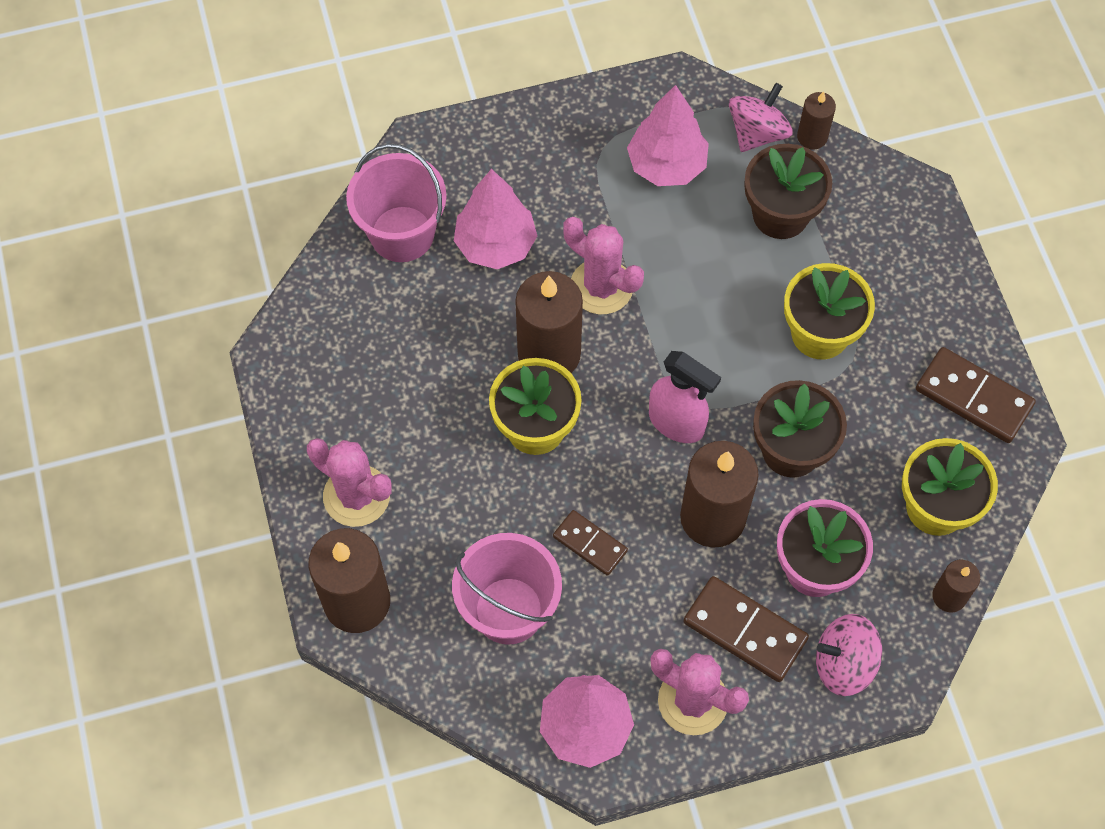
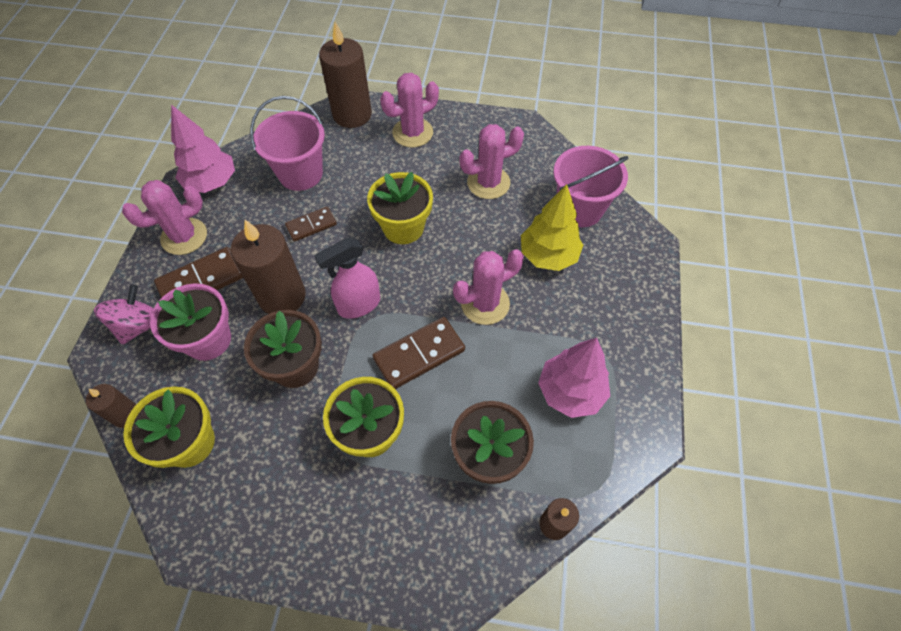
camera: 115 degrees right, 5 degrees down
(407, 356) = (488, 183): none -> pink cactus
(495, 245) = (548, 255): pink tree -> yellow tree
(549, 354) = (450, 254): brown candle -> none
(757, 133) = (575, 478): pink spinning top -> none
(973, 397) = (249, 524): brown domino -> brown domino (419, 354)

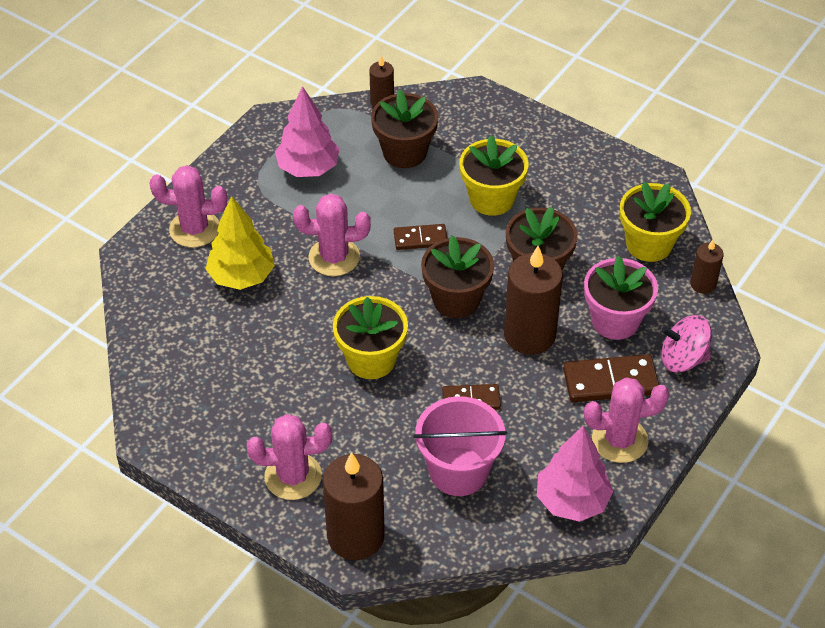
camera: 155 degrees left, 10 degrees down
(139, 325) = (683, 359): pink spinning top -> pink spinning top turned 45 degrees clockwise
(358, 305) = (456, 299): pink spray bottle -> brown flower pot
(419, 354) = (420, 239): brown domino -> brown domino, size x0.62
(488, 183) = (246, 375): pink cactus -> pink cactus (194, 229)
(579, 209) = (172, 309): pink bucket -> none

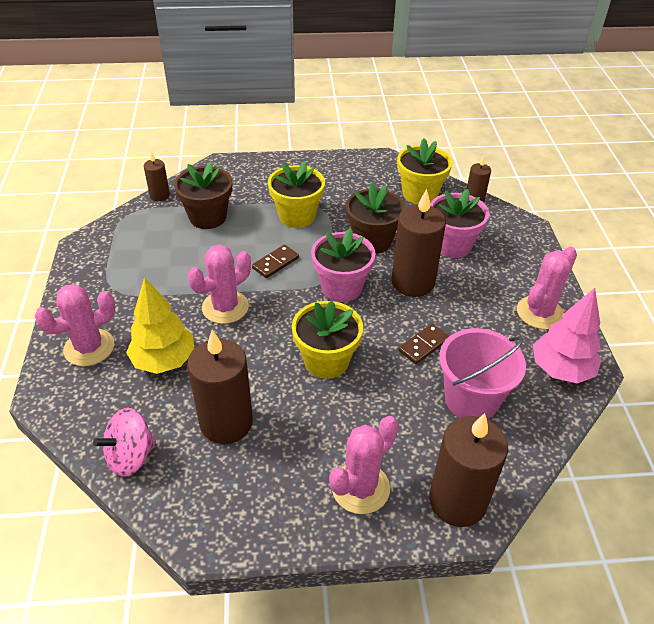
camera: 40 degrees left, 5 degrees down
(242, 360) = (226, 422): none -> brown candle
(308, 168) = (145, 260): pink tree -> none
(456, 299) = (341, 287): brown flower pot -> pink flower pot
(610, 381) = (492, 281): brown domino -> none
(683, 359) = (514, 245): pink spinning top -> pink spinning top (130, 456)

